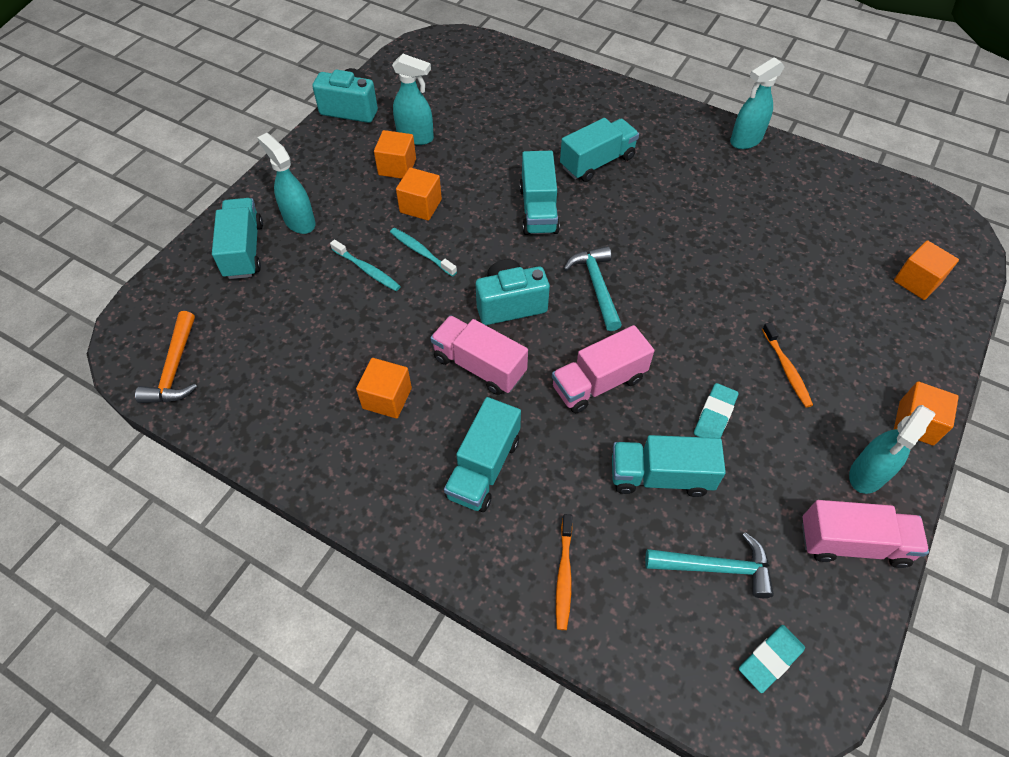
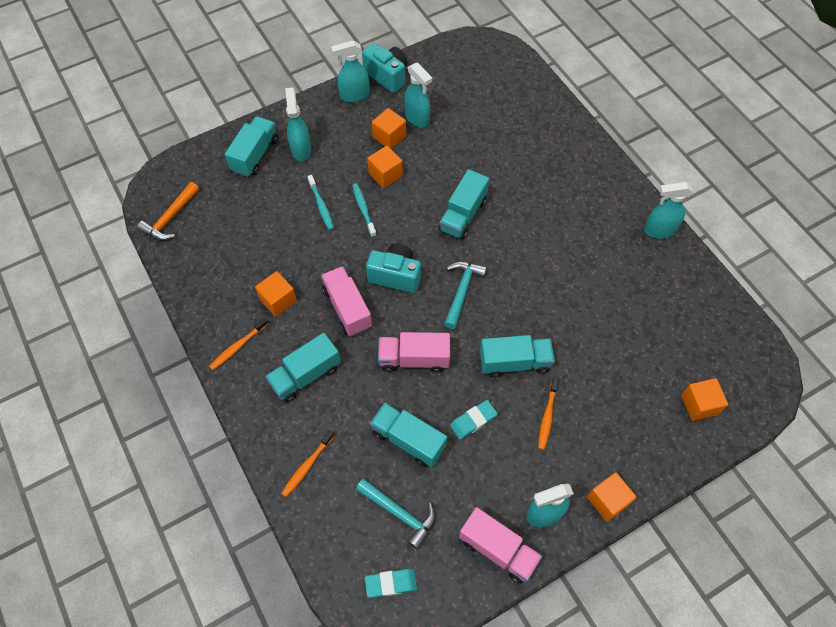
camera: 30 degrees right, 5 degrees up
(325, 142) = (354, 95): none -> turquoise spray bottle
(372, 478) = (238, 347): none -> orange toothbrush
(597, 162) = (531, 197): turquoise truck -> turquoise truck (514, 362)

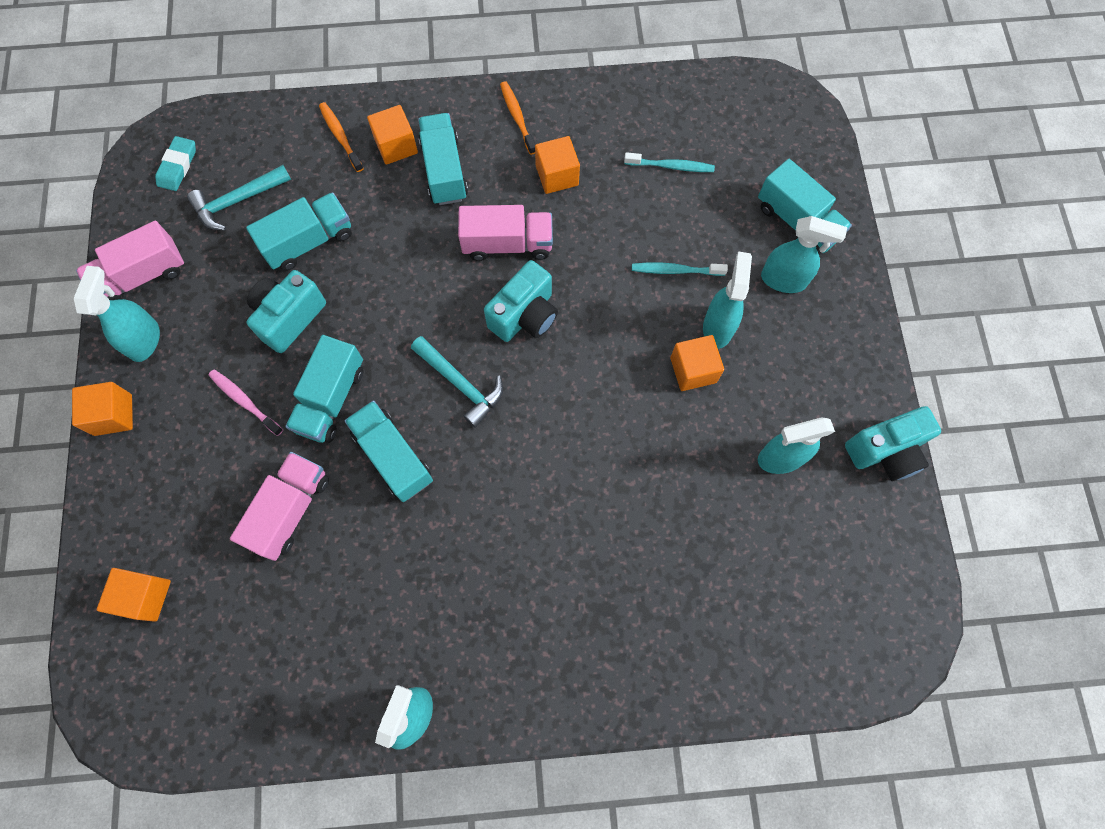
camera: 115 degrees right, 10 degrees up
(170, 218) = (733, 101): orange hammer -> none
(354, 95) = (861, 387): turquoise spray bottle -> turquoise spray bottle (718, 327)
(363, 209) = (646, 319): turquoise toothbrush -> turquoise toothbrush (671, 166)
(389, 137) = (760, 403): orange cube -> orange cube (396, 146)
(414, 359) = (401, 288): pink truck -> pink truck (290, 510)
(463, 215) = (577, 441): turquoise truck -> turquoise truck (393, 456)
(473, 421) = (289, 318): turquoise eraser -> turquoise camera
(547, 416) = (244, 401): orange toothbrush -> pink toothbrush

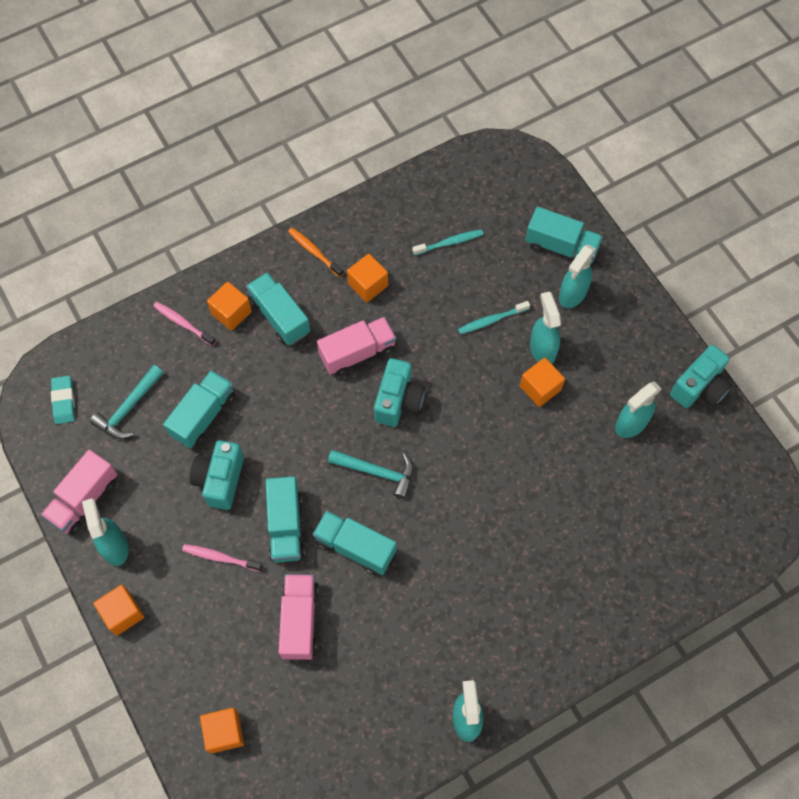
camera: 25 degrees left, 5 degrees down
(340, 136) = (183, 323): orange toothbrush -> pink toothbrush
(784, 280) = (572, 294): turquoise spray bottle -> turquoise spray bottle turned 135 degrees clockwise

